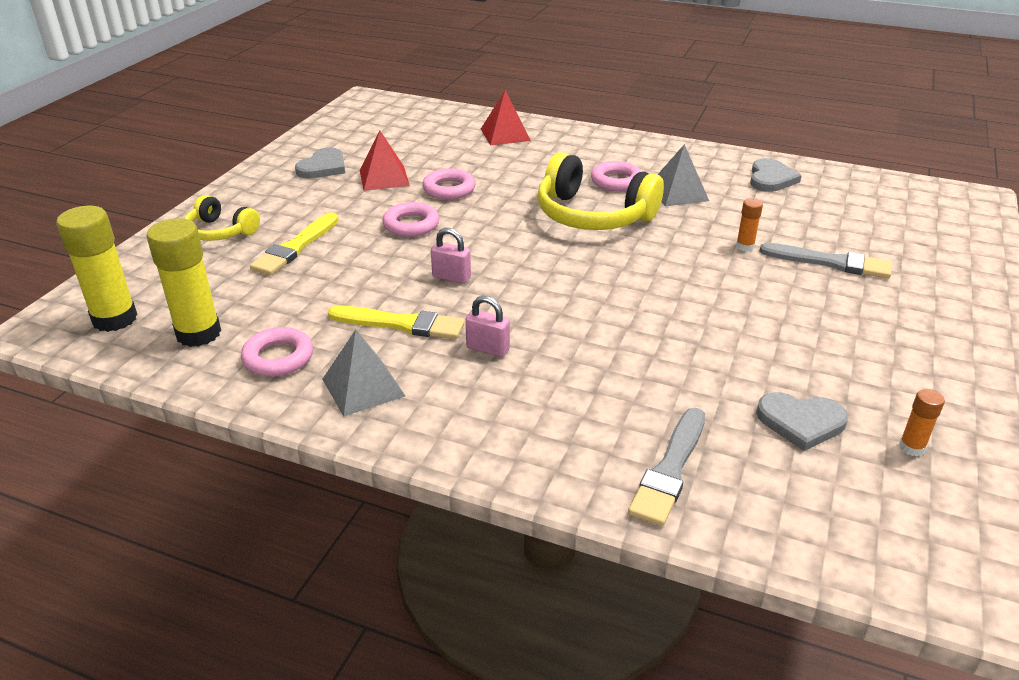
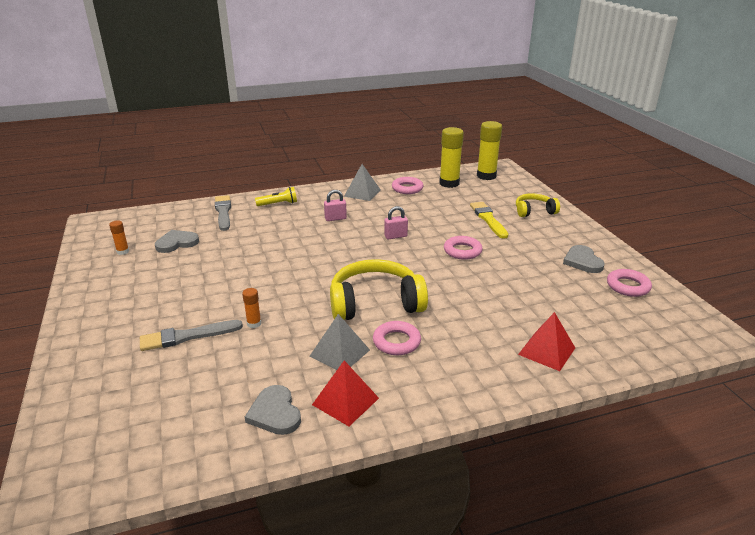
camera: 140 degrees right, 5 degrees down
(384, 178) = (536, 271): red pyramid -> red pyramid (345, 401)
(401, 324) = (384, 212): yellow brush -> none
(449, 189) = (487, 281): pink ring -> pink ring (628, 286)
(543, 438) = (278, 204): none -> yellow flashlight

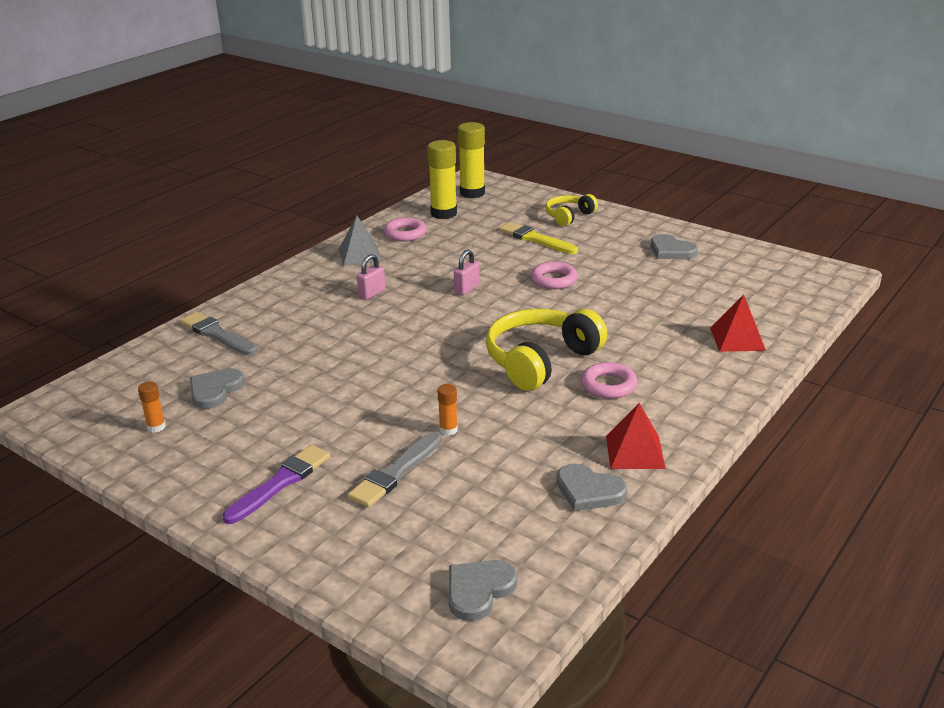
camera: 35 degrees left, 0 degrees up
(114, 443) = (478, 590): none -> grey heart
(126, 312) = (280, 483): none -> purple brush
(278, 204) = (275, 301): yellow flashlight -> none
(340, 353) = (572, 417): grey pyramid -> none
(628, 286) = (732, 259): pink ring -> none

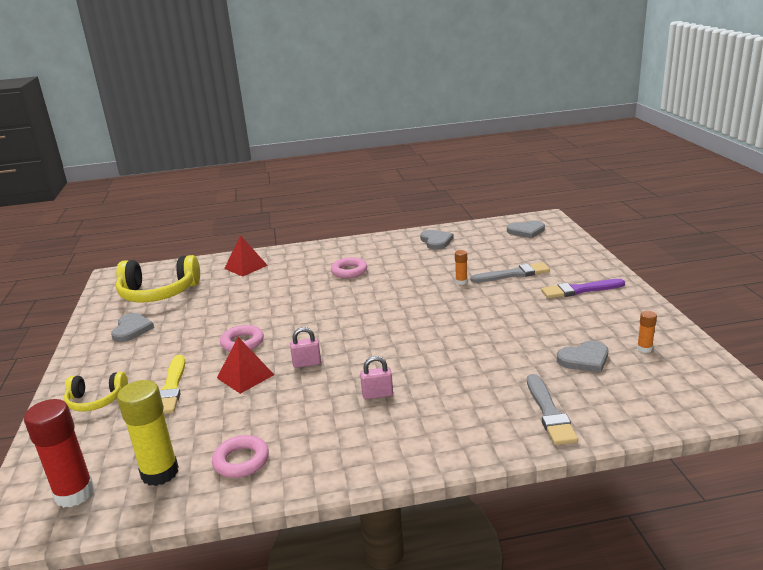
camera: 135 degrees left, 5 degrees down
(360, 255) = (323, 452): grey pyramid -> none
(472, 193) = (74, 493): yellow glue stick -> red glue stick
(540, 360) = (356, 295): yellow headphones -> yellow headphones (158, 293)
(635, 452) = (392, 245): red pyramid -> red pyramid (245, 376)

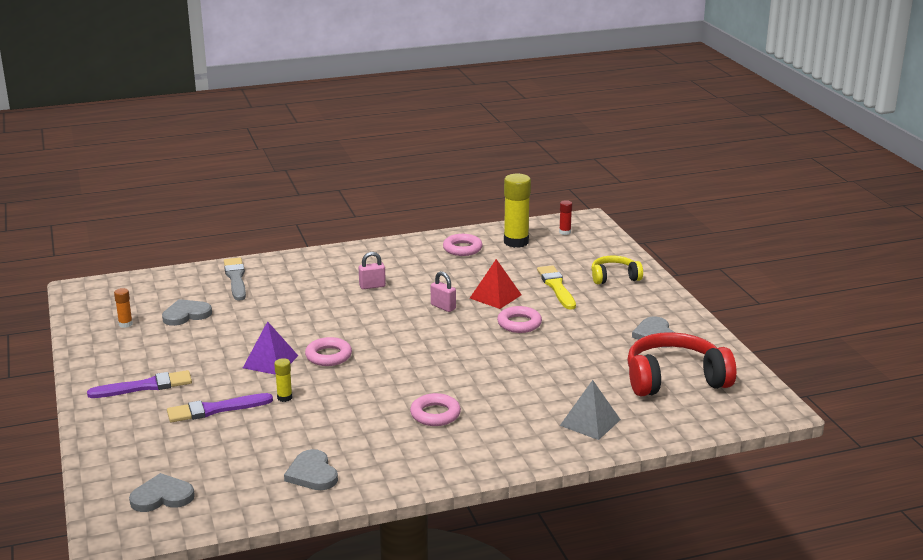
camera: 170 degrees right, 0 degrees up
(74, 493) = (565, 232): red glue stick -> red glue stick, size x0.48
(158, 293) = (674, 379): yellow headphones -> red headphones
(245, 267) = (590, 422): red pyramid -> grey pyramid
(307, 363) = (443, 307): pink padlock -> pink padlock turned 60 degrees clockwise
(427, 313) = (328, 356): none -> pink ring
(461, 282) = (284, 397): orange glue stick -> yellow glue stick
(479, 309) = (270, 361): none -> purple pyramid
(513, 274) = (215, 409): grey brush -> purple brush

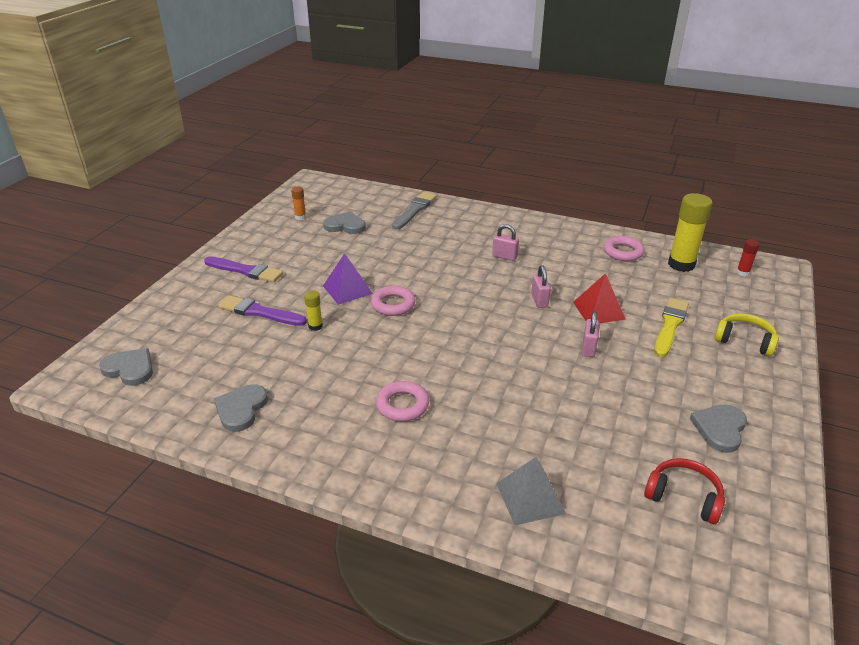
camera: 40 degrees right, 10 degrees up
(519, 324) = (588, 348): pink ring -> pink padlock
(674, 379) = (683, 497): red headphones -> red headphones, size x0.56

